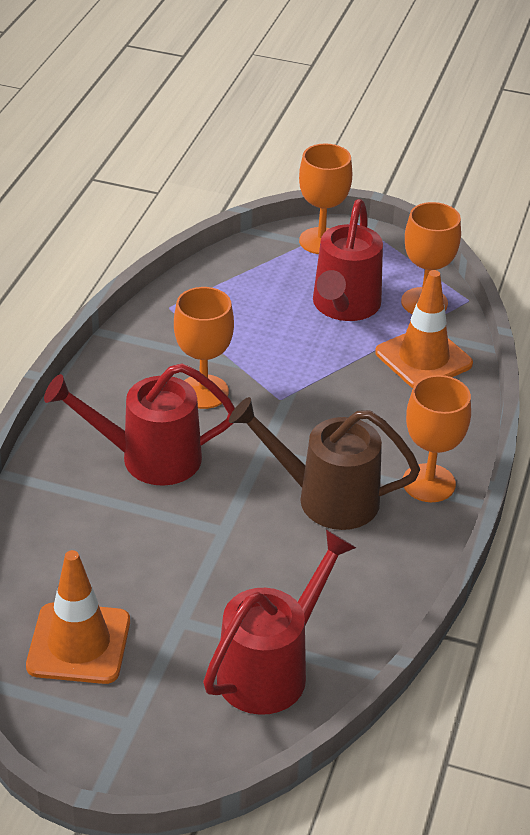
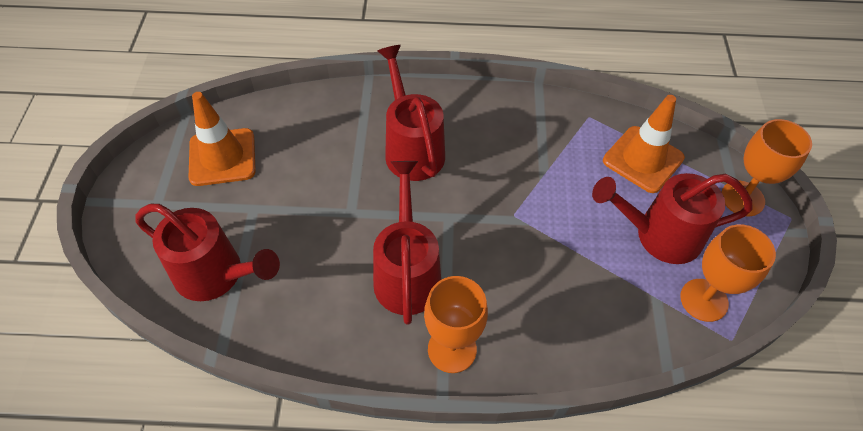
camera: 75 degrees right, 15 degrees up
(203, 392) = (499, 162): orange goblet -> none
(325, 498) = (407, 272): brown watering can -> red watering can
(423, 358) = (620, 314): orange traffic cone -> orange traffic cone (643, 159)

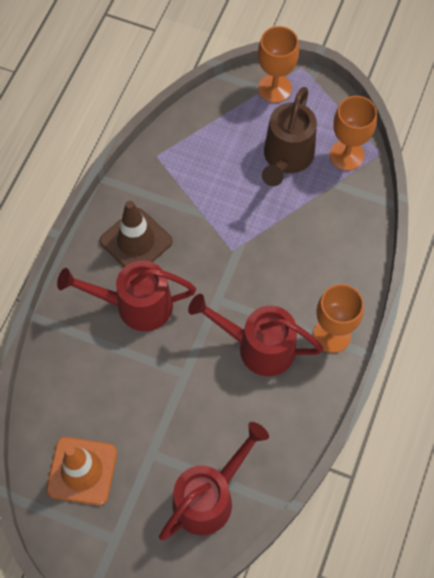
camera: 70 degrees left, 10 degrees up
(483, 128) = (136, 241): none -> brown traffic cone
(643, 159) = (214, 137): orange traffic cone -> none
(658, 235) = (286, 159): red watering can -> brown watering can

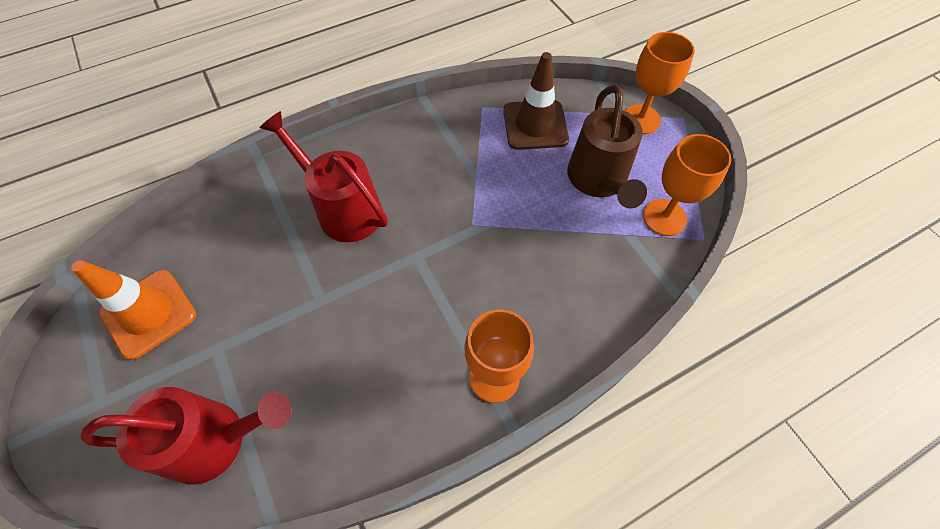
camera: 40 degrees right, 5 degrees down
(136, 241) = (398, 159): brown traffic cone -> brown traffic cone (535, 125)
(257, 346) = (410, 328): red watering can -> none
(286, 159) = (598, 181): brown watering can -> brown watering can turned 60 degrees counterclockwise

